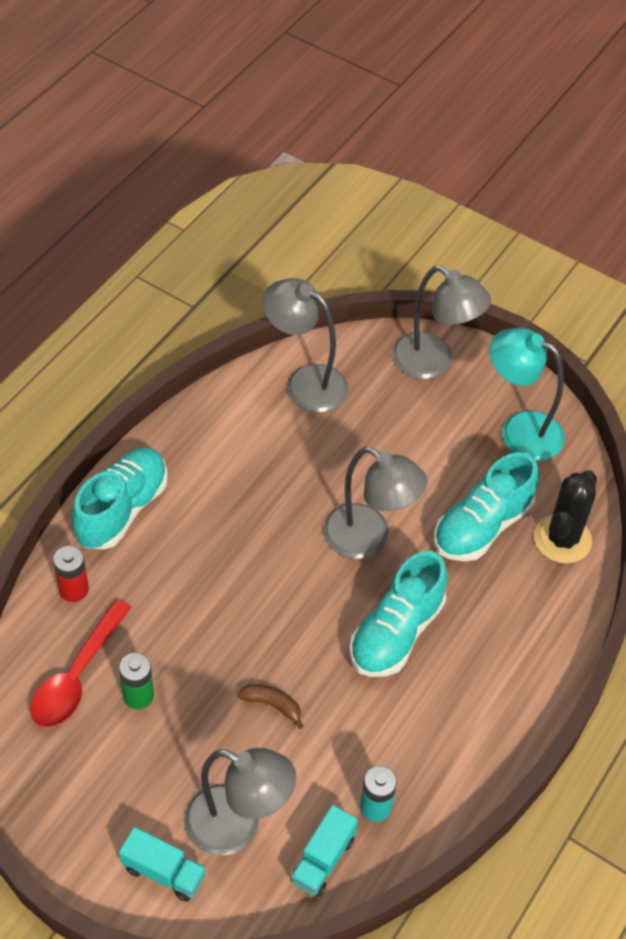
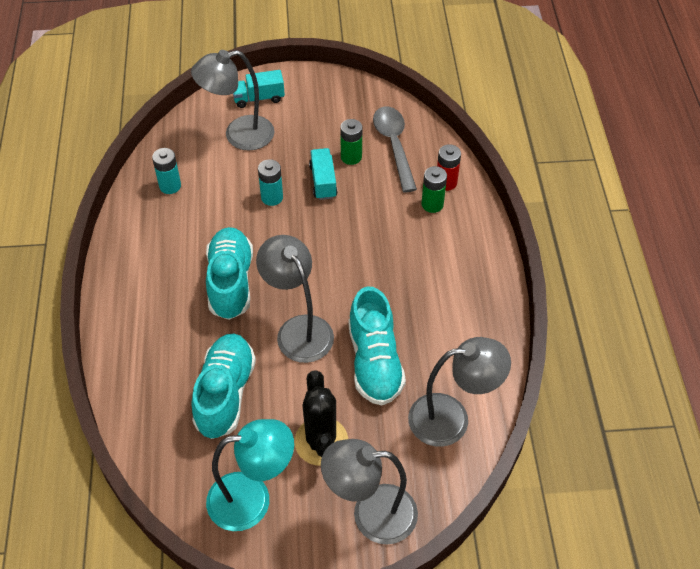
camera: 145 degrees right, 0 degrees up
(77, 675) = (394, 146): red spoon -> grey spoon
(115, 575) = (432, 204): none -> green battery
(122, 509) = (472, 242): turquoise shoe -> turquoise shoe (374, 362)
(272, 705) = (272, 197): brown banana -> turquoise battery
(323, 859) = (180, 148): turquoise truck -> turquoise truck (323, 181)
(368, 539) = (298, 329): grey lamp -> grey lamp turned 60 degrees clockwise
(562, 539) = (157, 424): black cactus -> black cactus (321, 441)

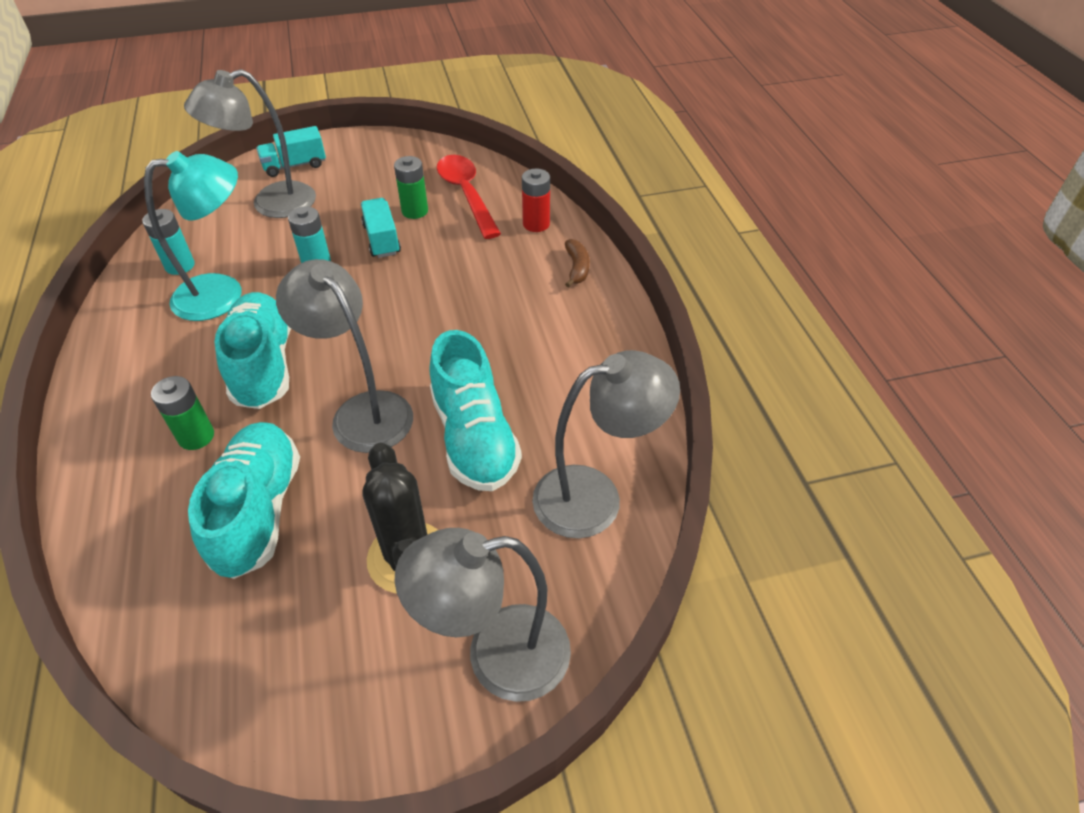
camera: 10 degrees left, 5 degrees down
(252, 499) = (305, 663): turquoise lamp -> turquoise lamp (223, 294)
(394, 146) = (466, 195): grey spoon -> red spoon
(432, 204) = (523, 248): green battery -> green battery (196, 436)
(471, 229) = (577, 268): none -> brown banana

